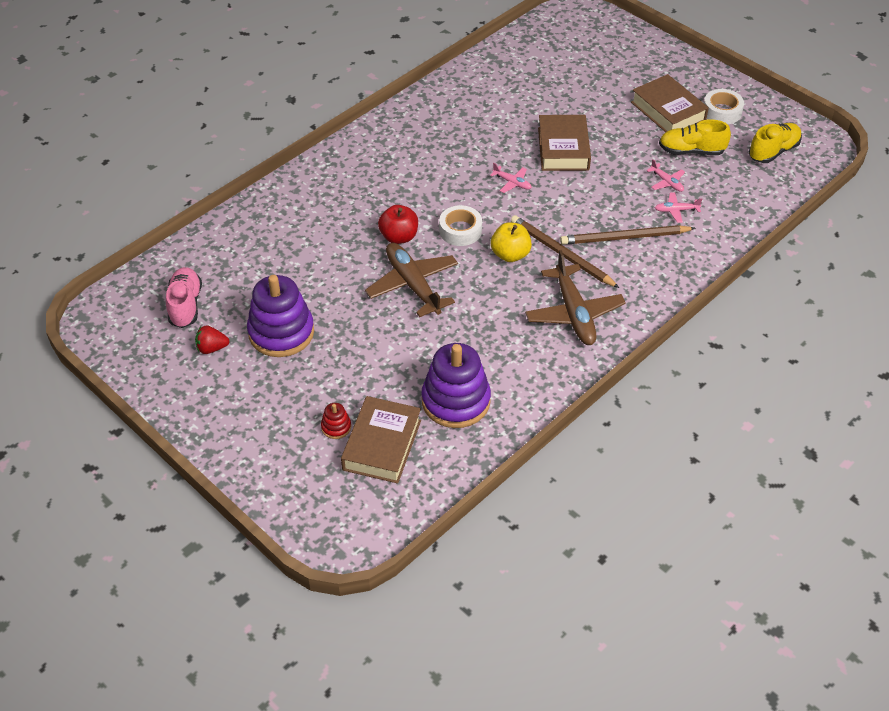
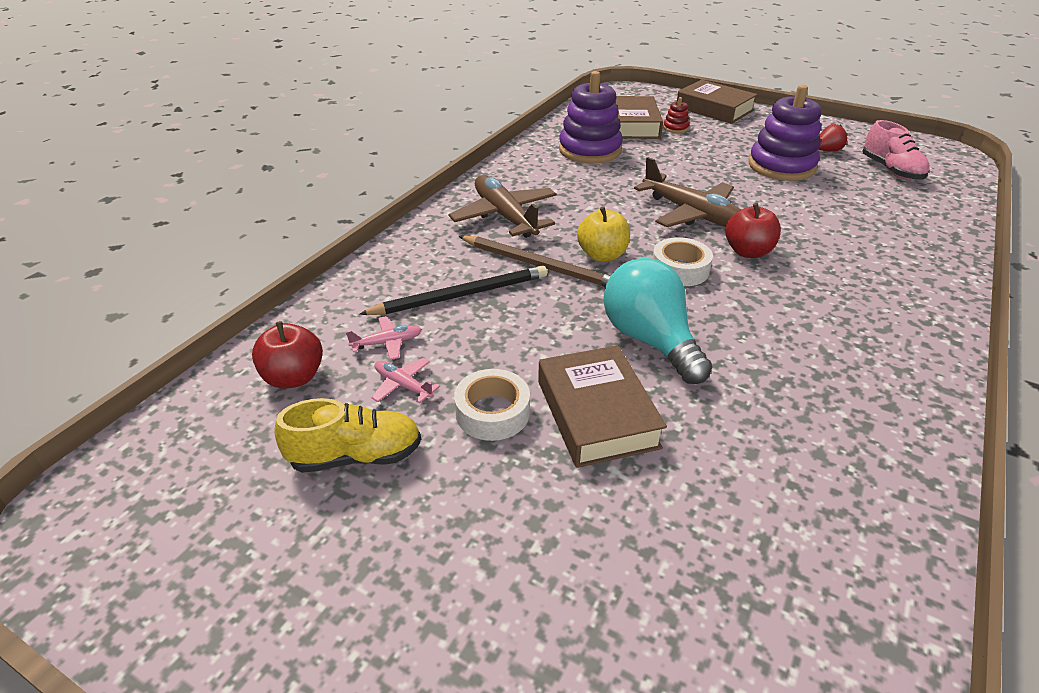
camera: 165 degrees right, 10 degrees down
(512, 183) = (650, 340): pink plane -> turquoise light bulb
(624, 238) = (461, 295): brown pencil -> black pencil
(668, 111) = (404, 553): brown book -> brown book (714, 109)
(722, 112) = (274, 581): white tape -> white tape (492, 412)
(731, 198) = (294, 377): none -> red apple
(773, 151) = (184, 489): yellow shoe -> none

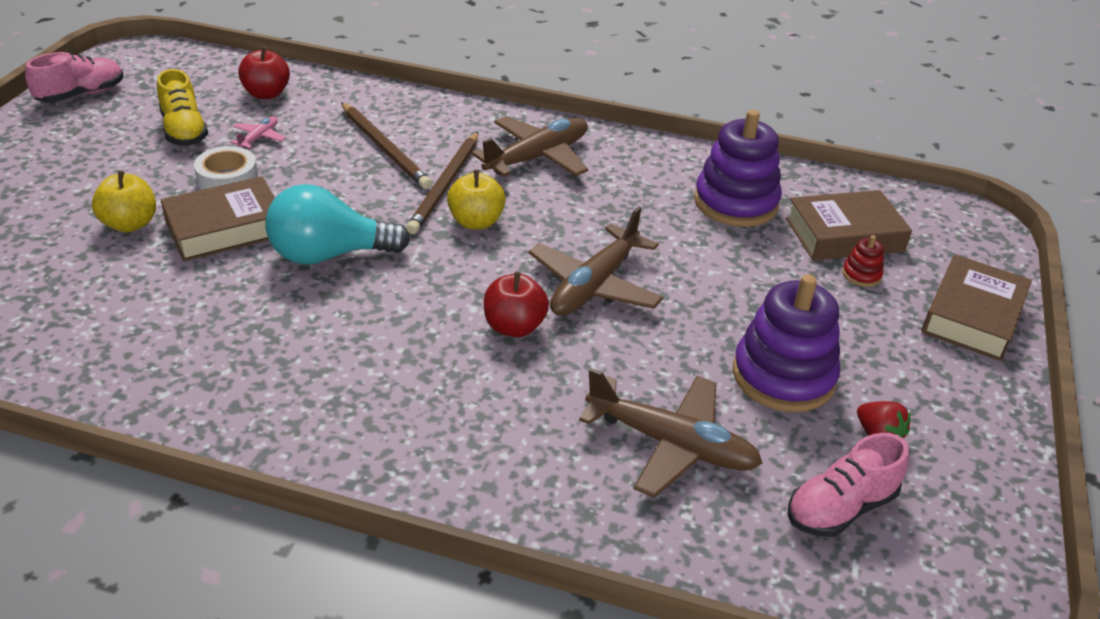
camera: 75 degrees right, 0 degrees up
(172, 595) = (81, 95): none -> pink shoe
(387, 343) = (311, 124): pink plane -> none
(461, 295) = (385, 148): black pencil -> brown pencil
(578, 503) = (130, 224): none -> yellow apple
(650, 340) = (329, 254): turquoise light bulb -> turquoise light bulb turned 150 degrees counterclockwise
(680, 269) = (460, 274): white tape -> none
(858, 209) = (671, 444): none -> brown plane

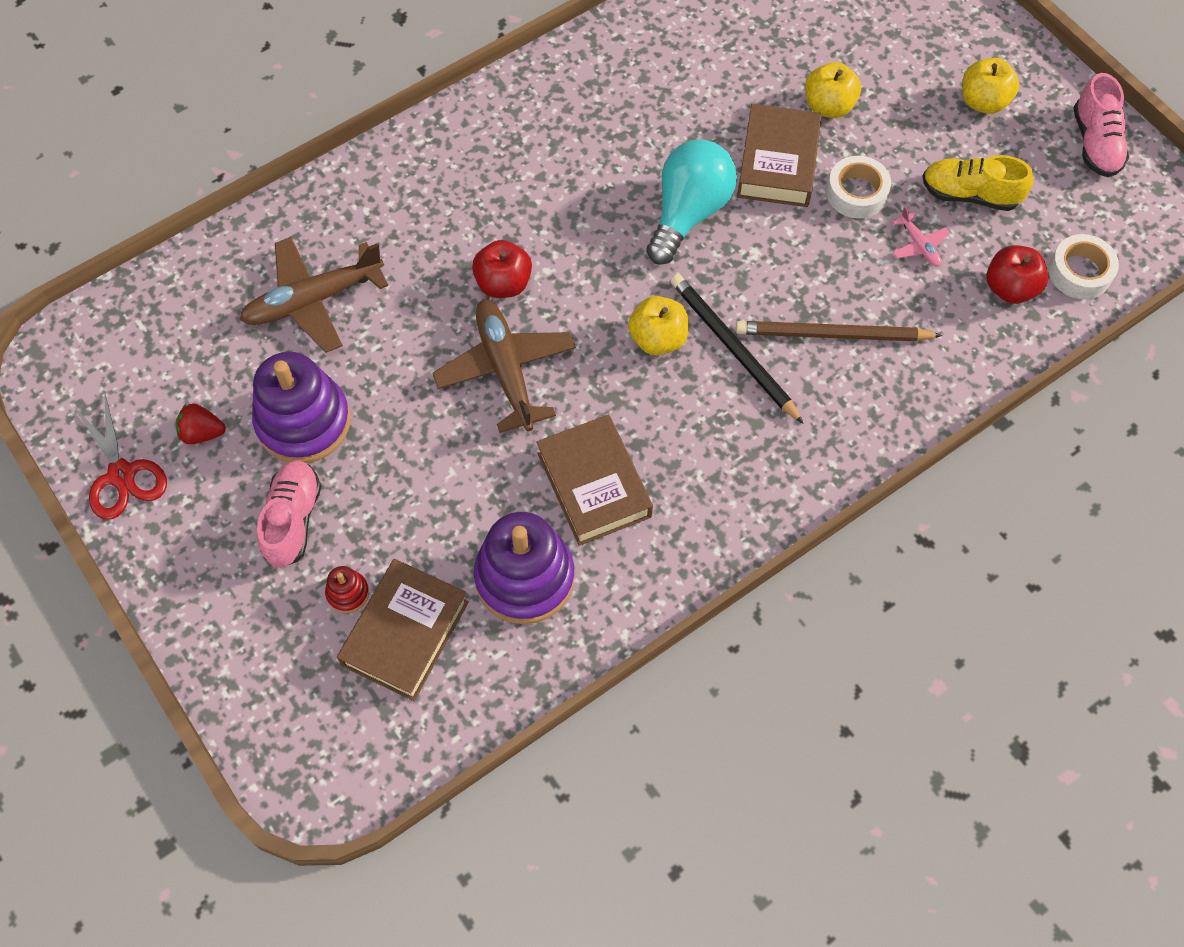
camera: 130 degrees right, 25 degrees up
(66, 151) = (983, 101): none -> yellow apple
(225, 73) = (1079, 272): none -> white tape
(445, 185) = (733, 348): brown pencil -> black pencil
(537, 157) = (727, 455): brown plane -> none
(840, 508) = (180, 355): pink shoe -> pink shoe (293, 520)
(972, 316) = (229, 633): brown book -> brown book (594, 485)
(981, 466) = (121, 474): none -> red scissors

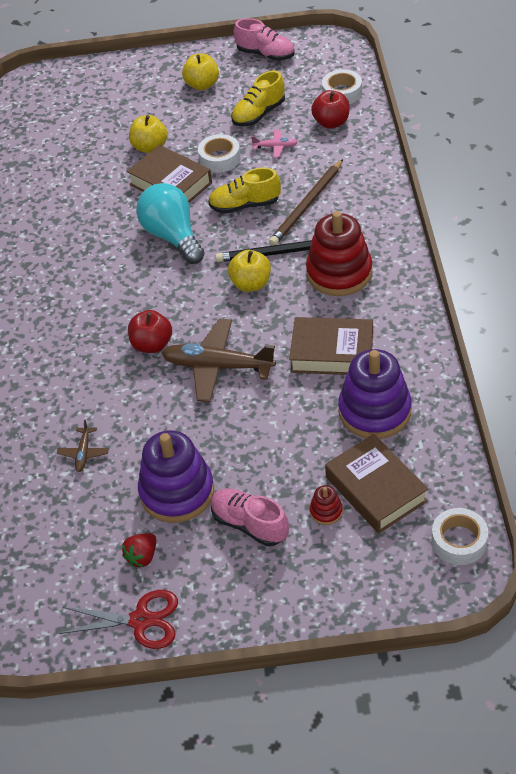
camera: 55 degrees left, 15 degrees down
(313, 300) = (83, 453): brown plane -> brown plane, size x0.46
(371, 763) = (459, 541): none -> white tape
(733, 430) = (339, 273): none -> red stacking toy
(790, 264) = (245, 205): none -> yellow shoe

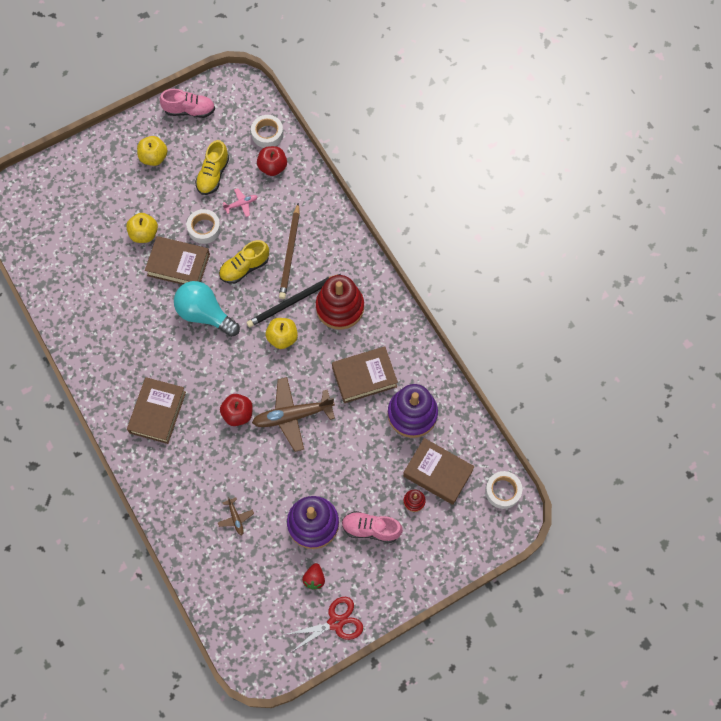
camera: 30 degrees left, 20 degrees up
(60, 315) = (157, 412): none -> brown book

